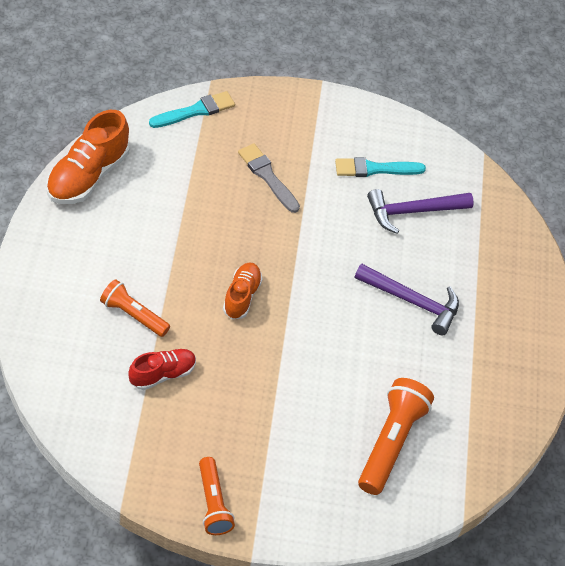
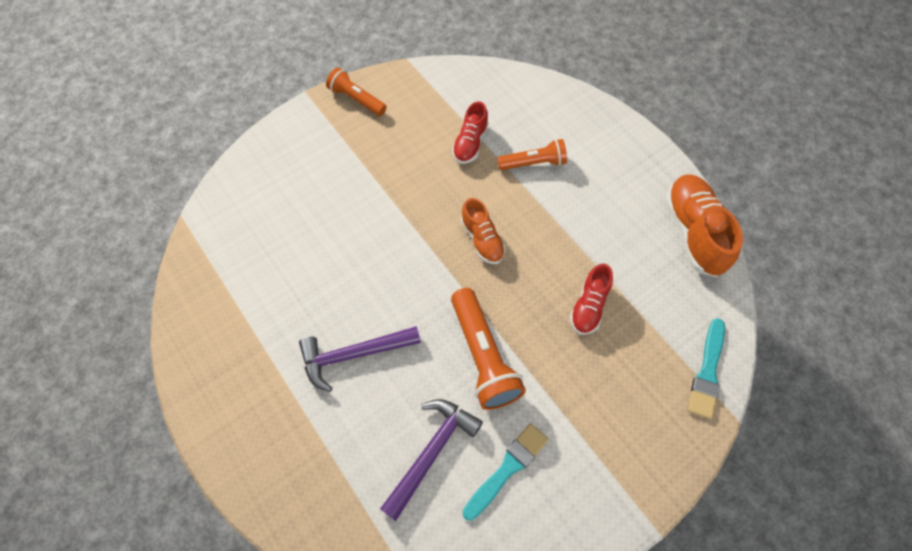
camera: 145 degrees right, 10 degrees up
(220, 198) = (589, 306): none -> red shoe
(267, 176) = (580, 364): grey brush -> none
(391, 442) = (275, 225): orange flashlight -> orange flashlight (483, 356)

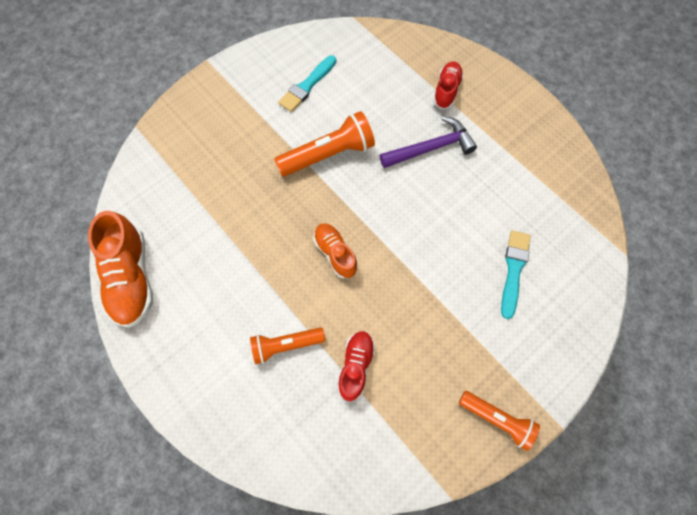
camera: 175 degrees right, 5 degrees up
(431, 452) = (361, 91): purple hammer -> none
(483, 356) = (328, 155): orange flashlight -> orange flashlight turned 90 degrees clockwise
(589, 306) = (240, 200): red shoe -> red shoe (446, 91)
(707, 372) = (150, 157): turquoise brush -> turquoise brush (513, 269)

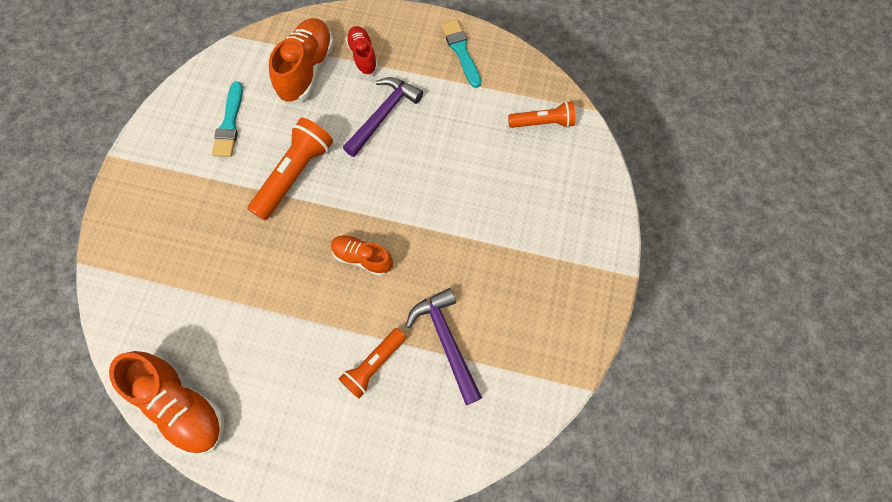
camera: 35 degrees left, 0 degrees up
(356, 366) = (446, 341): red shoe -> purple hammer
(394, 77) = (307, 70): none -> orange shoe
(496, 419) = (585, 305): orange flashlight -> orange flashlight (542, 123)
(513, 269) = (520, 176): turquoise brush -> turquoise brush (461, 51)

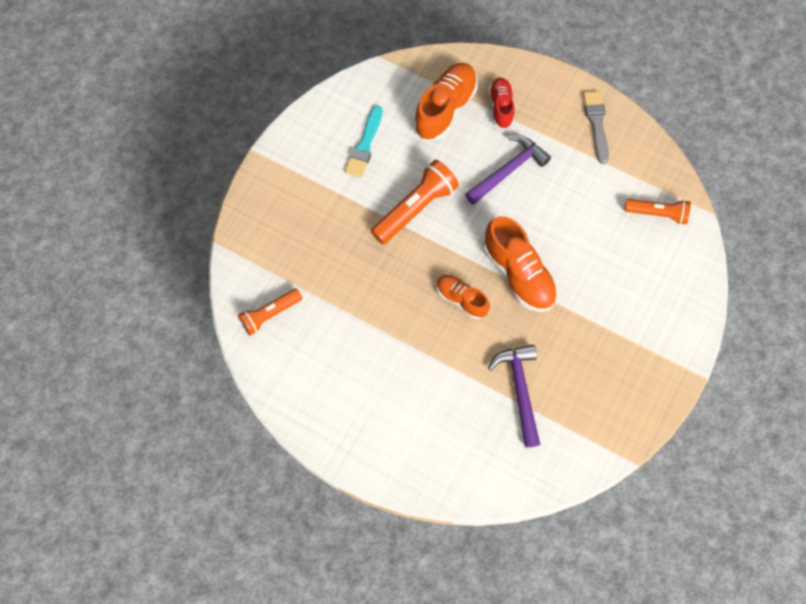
camera: 15 degrees right, 0 degrees up
(182, 405) = (286, 385): orange shoe -> orange shoe (518, 274)
(374, 365) = (452, 394): orange flashlight -> orange flashlight (270, 314)
(461, 51) = (596, 123): turquoise brush -> grey brush

